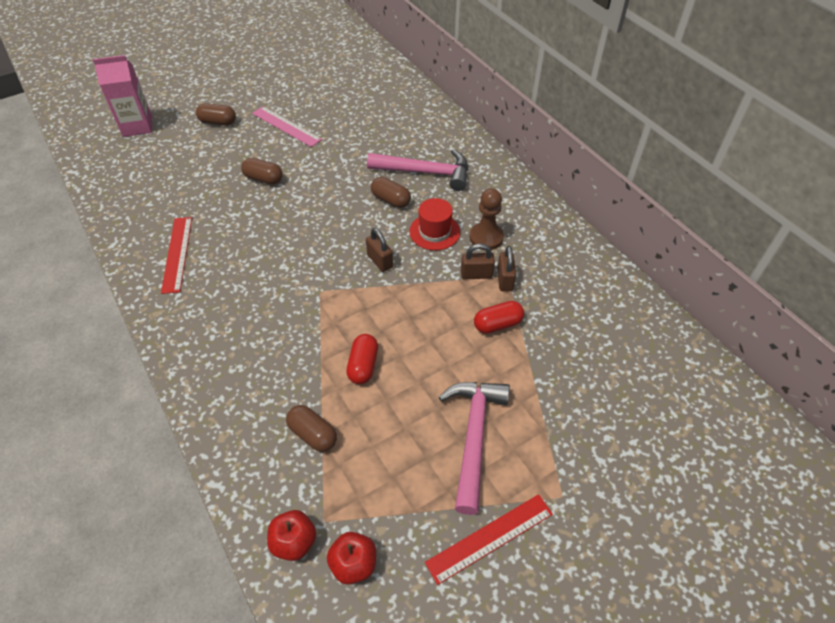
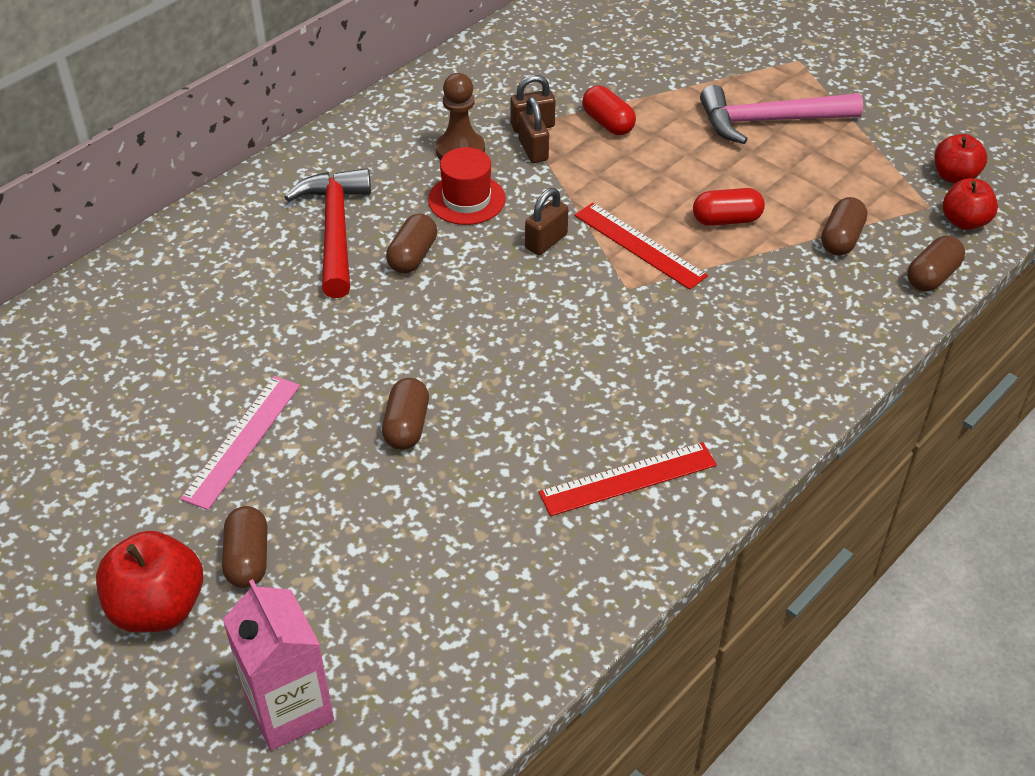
camera: 105 degrees left, 5 degrees down
(210, 98) = (158, 608): none -> red apple
(245, 483) = (932, 276): none -> brown capsule
(426, 172) = (335, 230): pink hammer -> red hammer
(490, 538) = (869, 97): red ruler -> red ruler (639, 245)

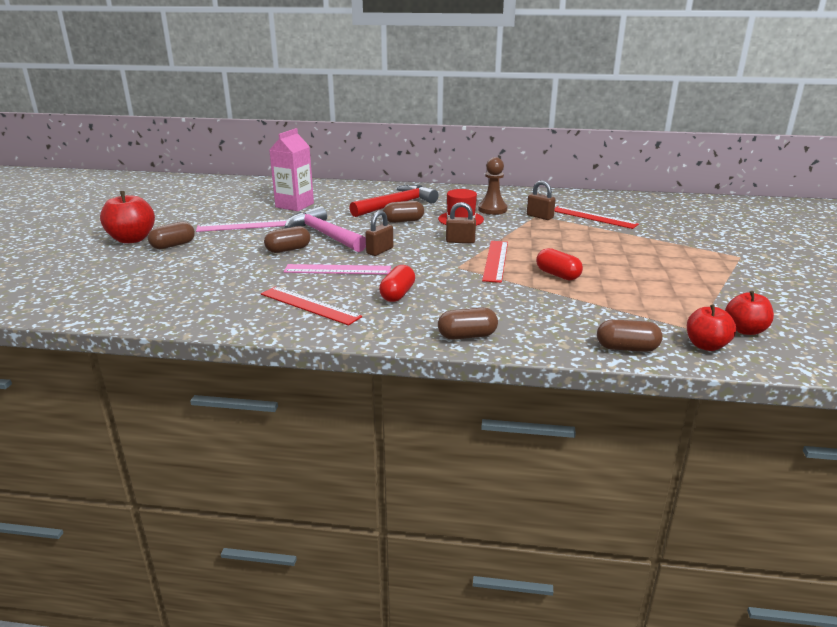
camera: 55 degrees right, 20 degrees down
(289, 709) = (87, 276): pink carton -> pink carton (294, 205)
(533, 150) = (522, 221): brown padlock -> brown padlock (380, 251)
(533, 404) = (337, 269): none -> pink ruler
(582, 85) = (593, 217): none -> red ruler
(608, 123) = (576, 229): red capsule -> red capsule (397, 294)
(769, 121) = (666, 263): pink hammer -> pink hammer (324, 234)
(841, 239) = (604, 310): brown capsule -> brown capsule (467, 336)

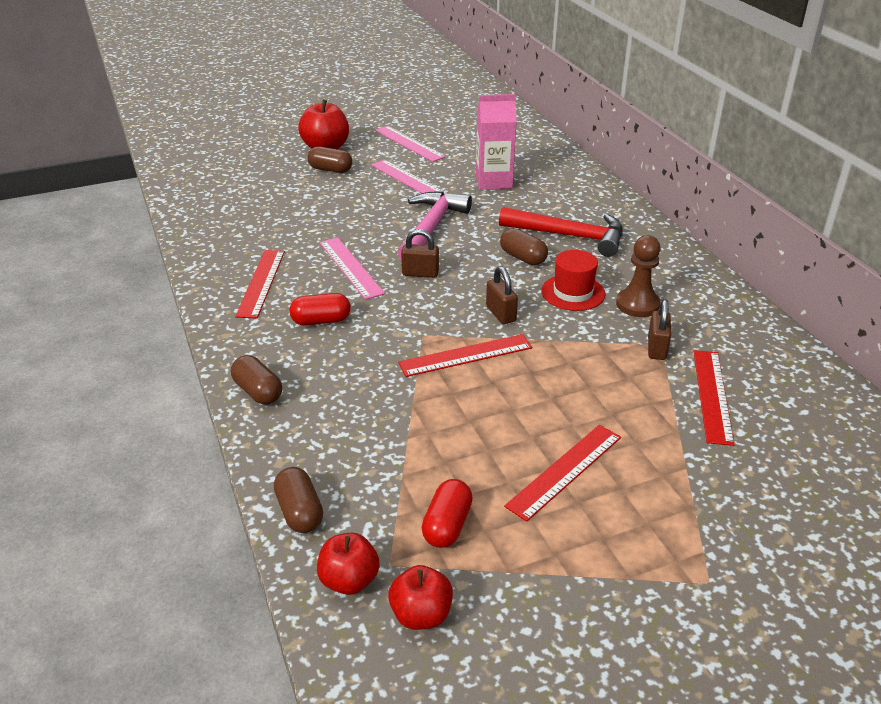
camera: 60 degrees right, 10 degrees up
(188, 214) = (409, 143): none -> pink ruler
(288, 250) = (374, 224): brown capsule -> none
(557, 275) = (464, 413): red capsule -> red capsule (447, 525)
(634, 263) = (565, 471): none -> red ruler

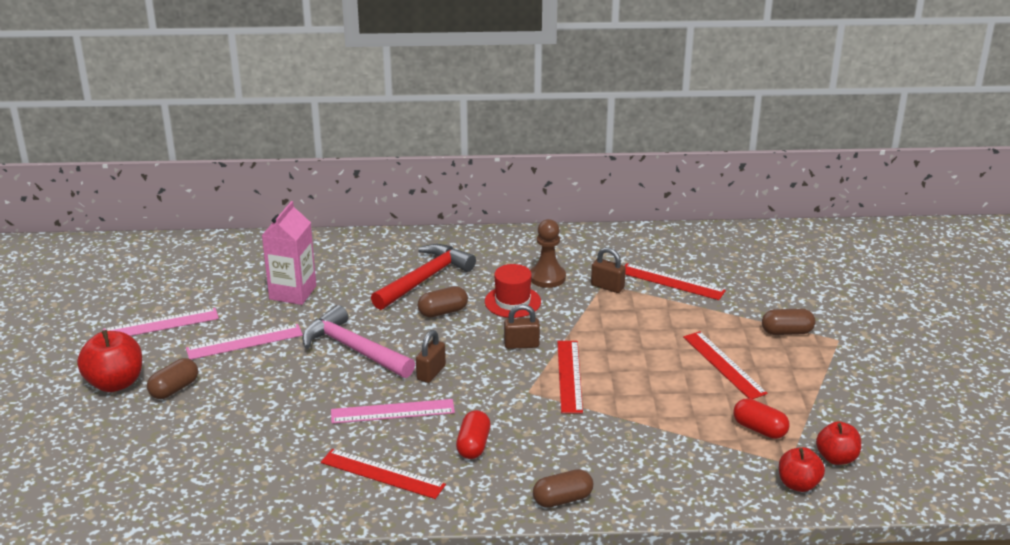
camera: 70 degrees left, 5 degrees down
(299, 512) = (722, 497): brown capsule -> brown capsule (787, 332)

